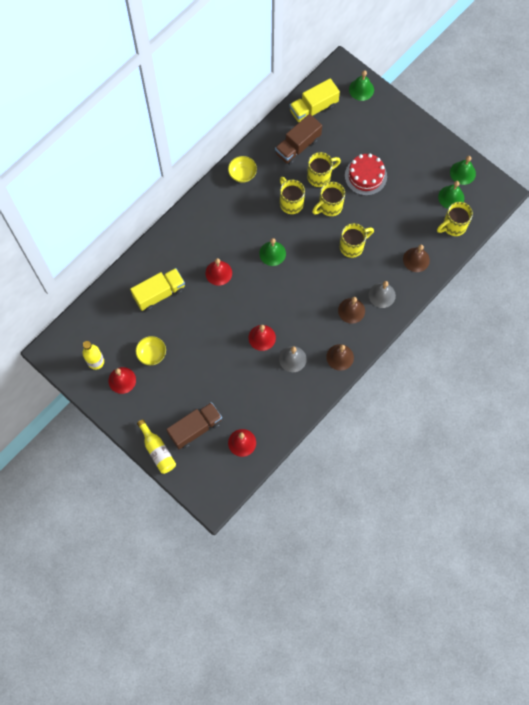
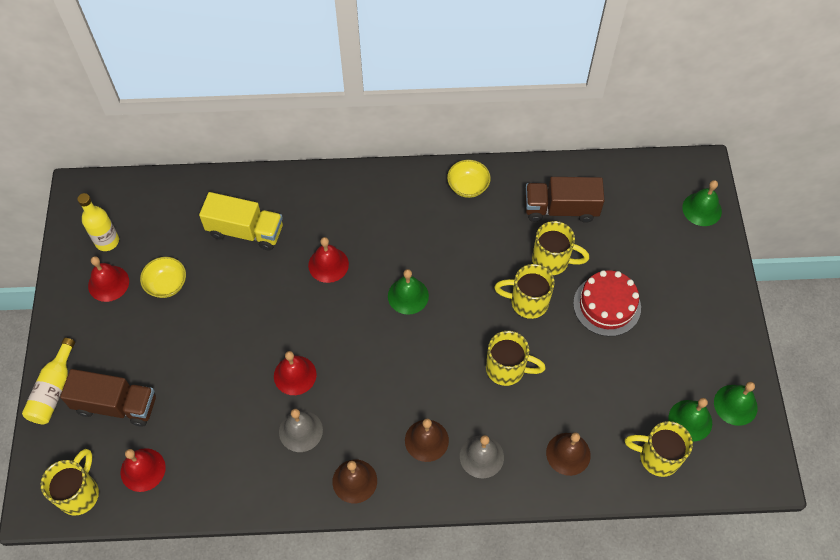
camera: 45 degrees right, 10 degrees down
(291, 203) = (488, 260): yellow mug -> yellow mug (79, 493)
(313, 109) = (622, 185): yellow truck -> none

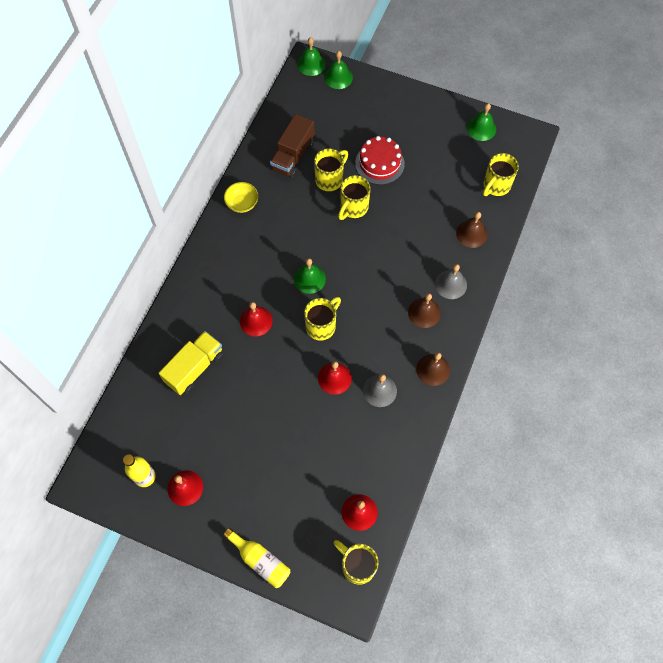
camera: 65 degrees left, 5 degrees up
(116, 405) = (296, 515): brown truck -> none
(167, 284) = (210, 443): yellow bowl -> none
(507, 369) = (396, 242): yellow mug -> yellow mug (321, 326)
(690, 420) = (480, 157): green bell -> green bell (311, 64)

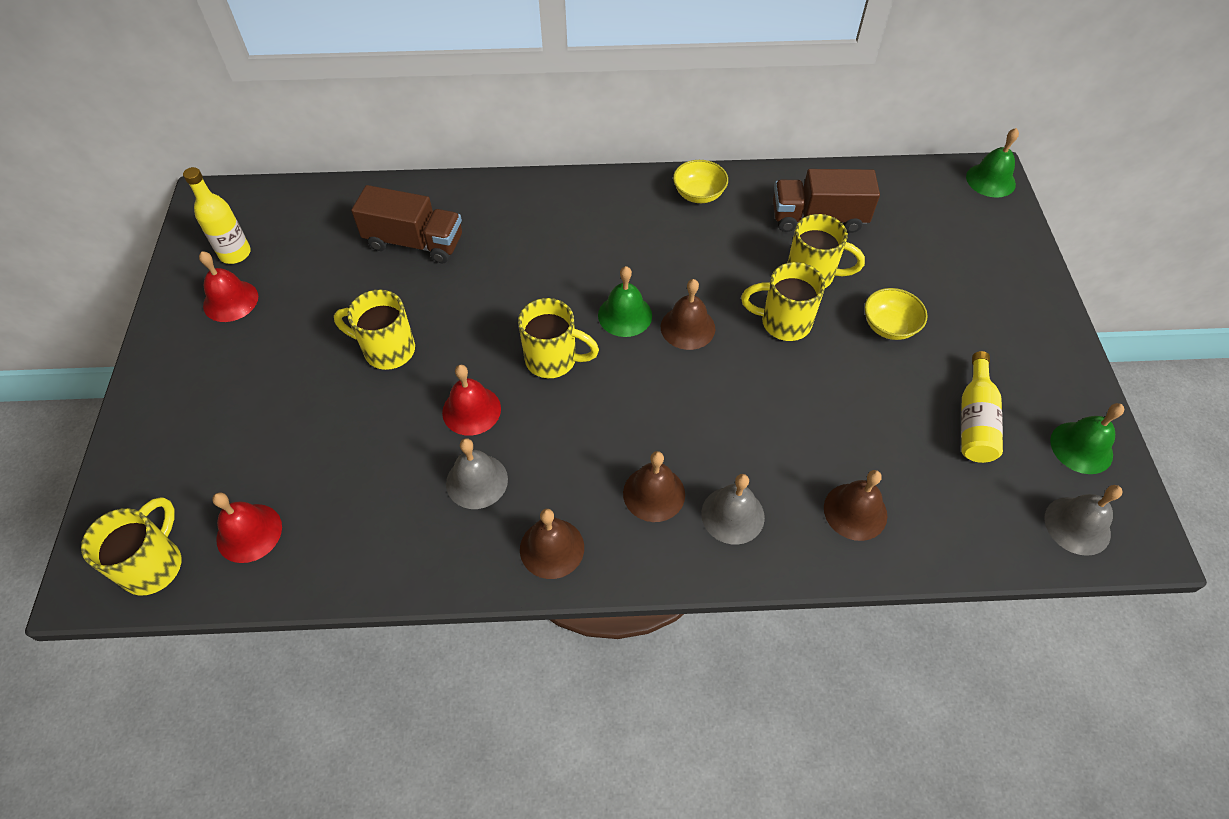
camera: 65 degrees right, 10 degrees down
(194, 368) = (414, 242): yellow truck -> brown truck
(256, 321) = (520, 279): red bell -> none
(260, 560) = (138, 429): yellow bottle -> yellow bottle (974, 420)
(333, 253) = (687, 327): none -> brown bell
(338, 77) = (998, 218): green bell -> none
(379, 163) = (889, 326): red cake -> yellow bowl
(496, 186) = (982, 516): yellow mug -> yellow mug (387, 350)
(516, 154) = (1077, 525): none -> grey bell

